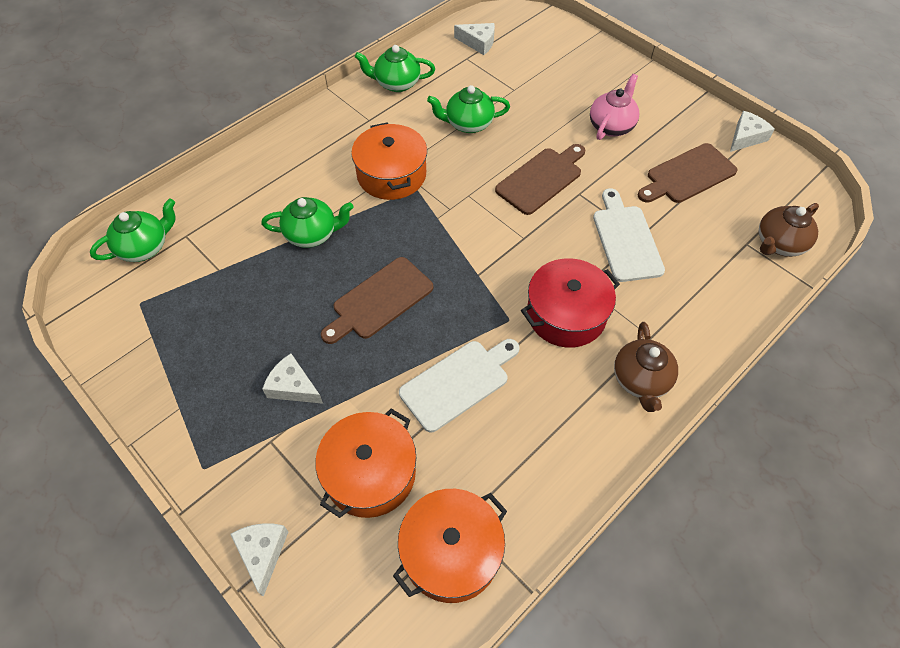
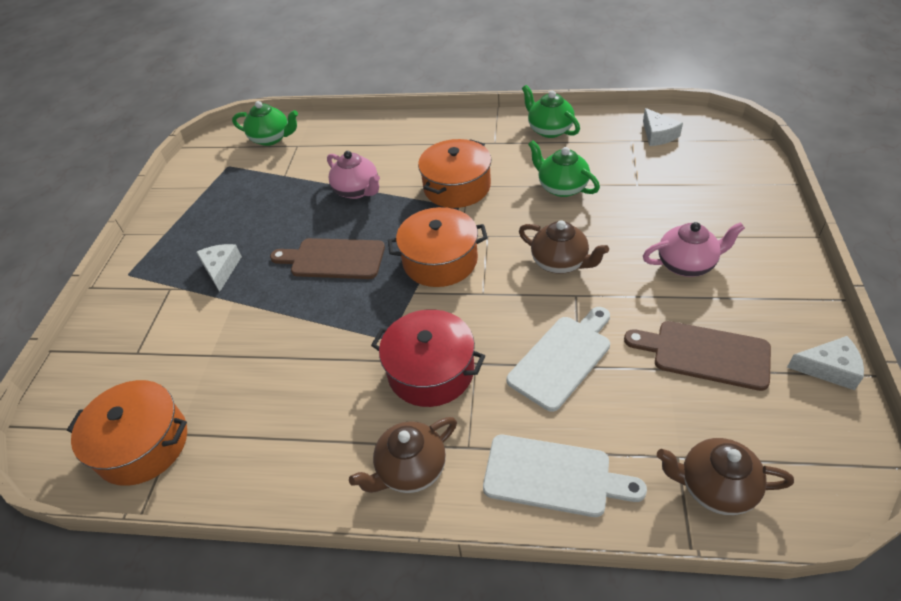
camera: 55 degrees right, 10 degrees down
(262, 553) = (82, 343): white cheese -> none
(312, 234) = (357, 190): green teapot -> pink teapot
(370, 473) = (180, 354): orange pot -> orange pot (440, 260)
(458, 382) = (298, 349): white cutting board -> white cutting board (553, 476)
(541, 179) = (560, 262): brown cutting board -> brown teapot

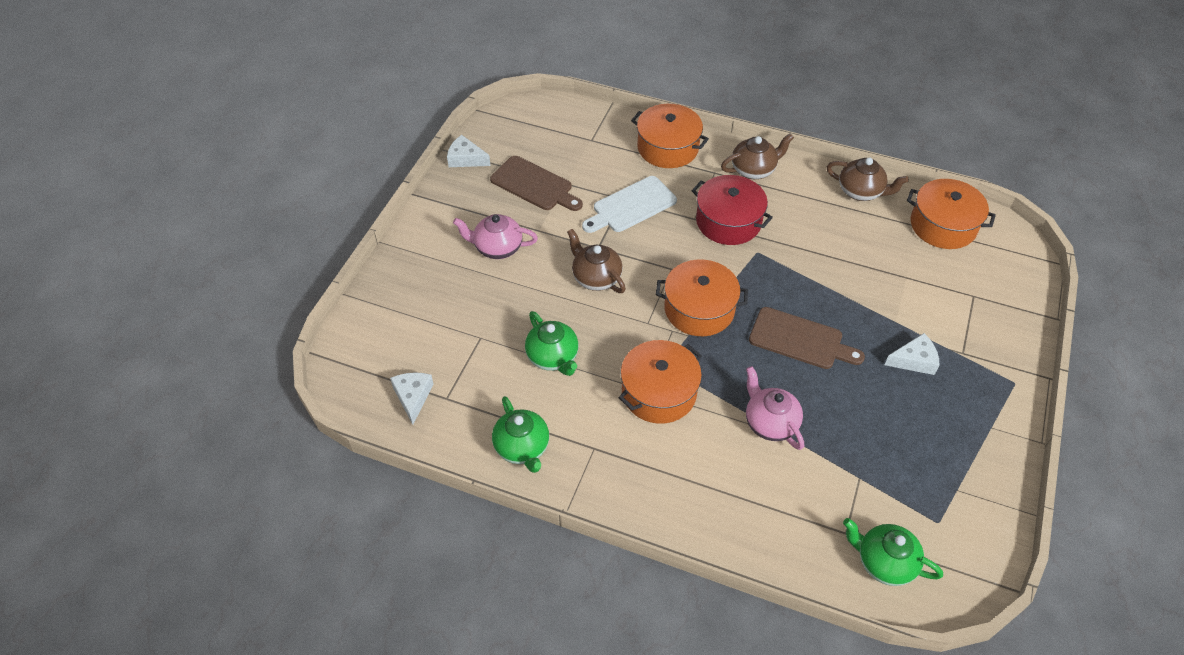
camera: 170 degrees left, 5 degrees up
(221, 269) = (914, 360): white cheese -> white cheese turned 105 degrees counterclockwise
(553, 476) = (668, 148): white cutting board -> orange pot
(715, 487) = (580, 123): brown teapot -> brown teapot (861, 192)

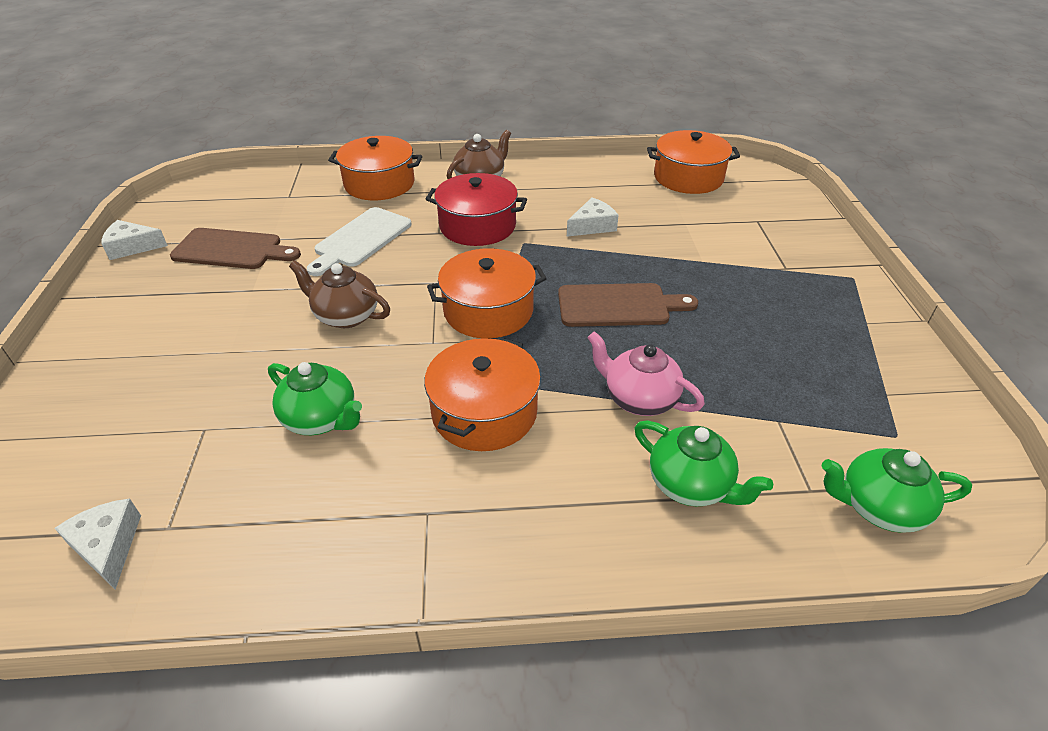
camera: 25 degrees left, 10 degrees down
(497, 248) = (200, 322): pink teapot -> none
(522, 448) = (316, 554): green teapot -> green teapot (690, 485)
(861, 192) = (596, 172): brown teapot -> none
(914, 360) = (746, 288): white cheese -> white cheese (592, 226)

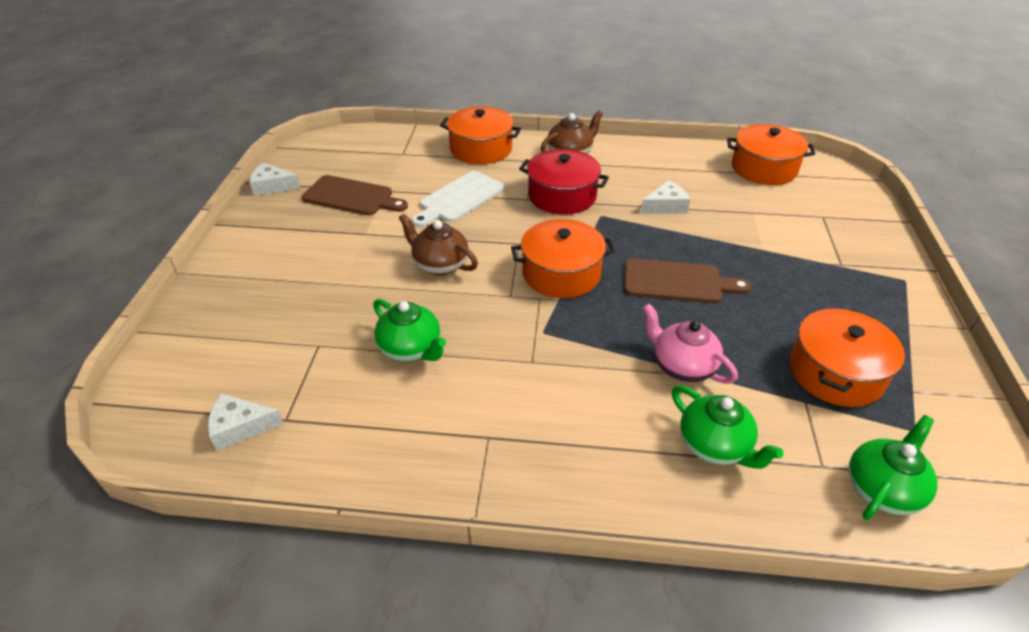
camera: 10 degrees right, 0 degrees up
(108, 546) = (240, 427): white cheese -> white cheese turned 75 degrees counterclockwise
(484, 412) = (546, 361): orange pot -> orange pot (836, 373)
(878, 507) = (882, 489): green teapot -> green teapot turned 120 degrees clockwise

